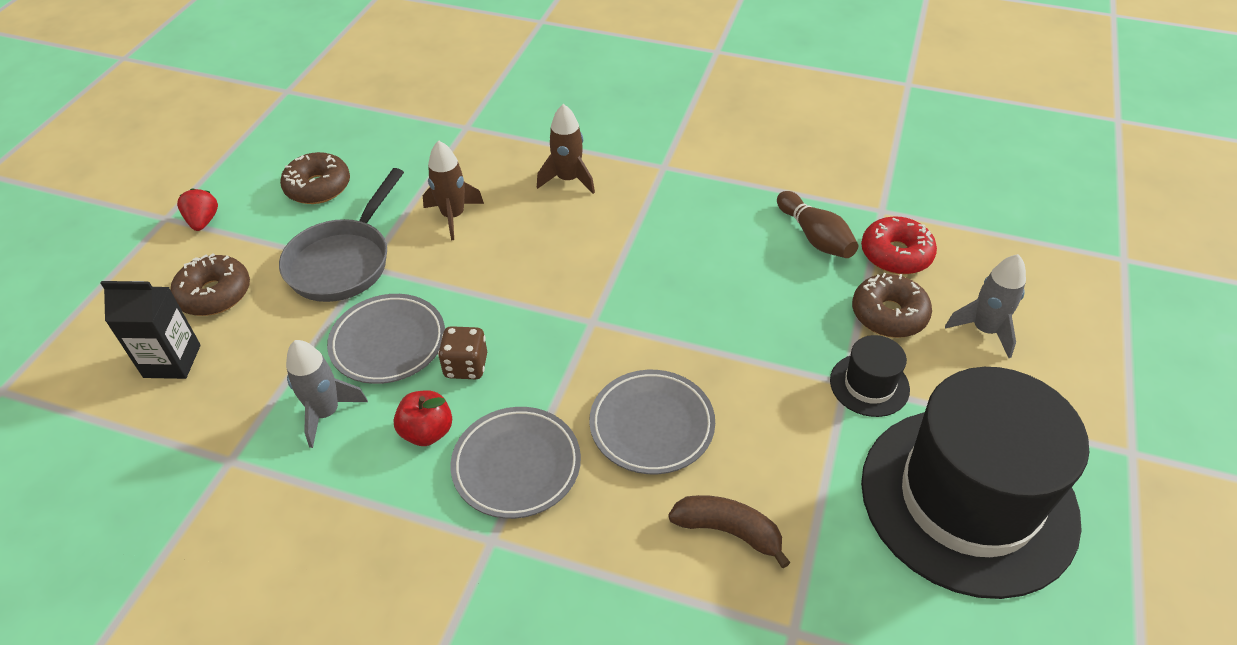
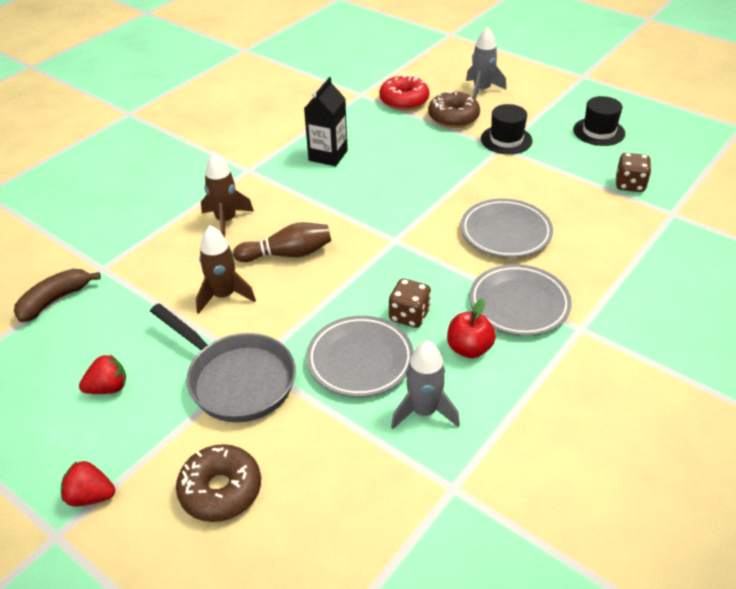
camera: 70 degrees left, 5 degrees down
(172, 361) = (302, 533): black carton -> black carton (328, 155)
(318, 187) = (108, 388): brown donut -> red strawberry
(728, 531) = (599, 220): brown banana -> brown banana (54, 300)
(815, 237) = (369, 125): brown bowling pin -> brown bowling pin (287, 254)
(840, 562) = (630, 185): none -> brown dice
(968, 499) = (599, 131): black hat -> black hat, size x0.41

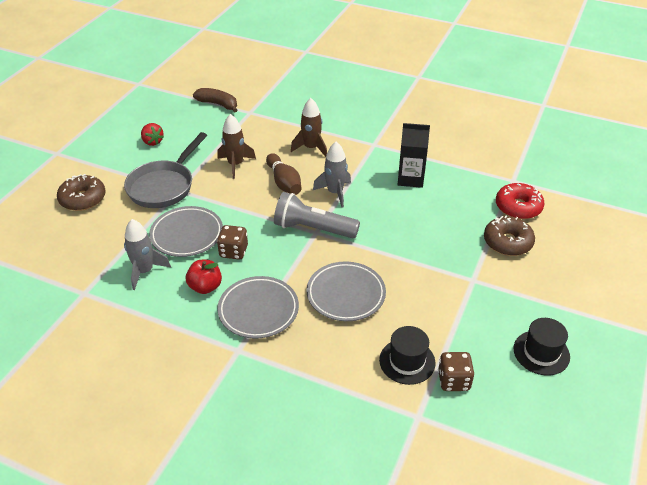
camera: 75 degrees right, 0 degrees up
(91, 496) = (79, 157): red strawberry -> none
(388, 241) = (313, 229): none -> grey flashlight
(482, 90) = (569, 256): grey rocket -> grey rocket (335, 193)
(506, 140) = (488, 282): black hat -> black hat (407, 361)

